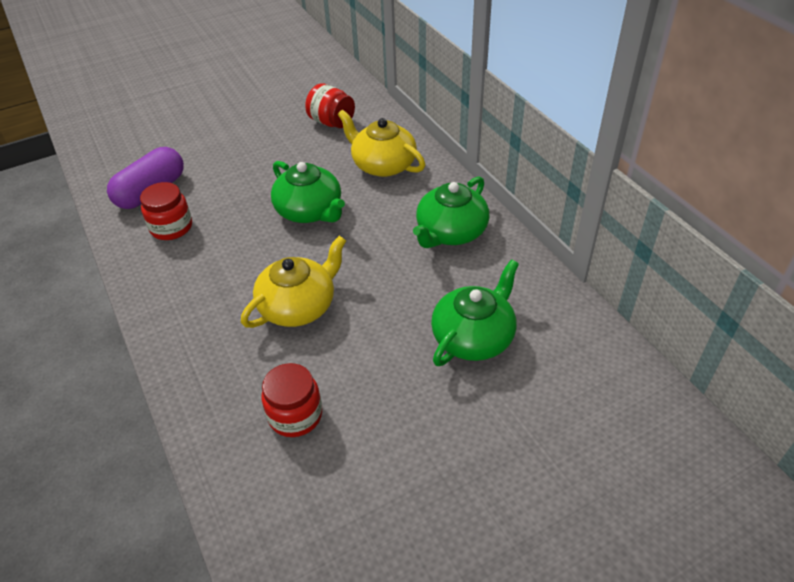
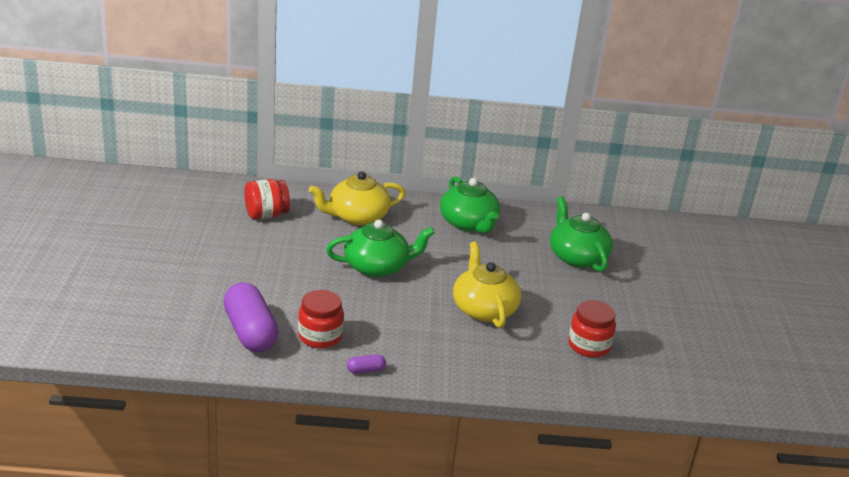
camera: 65 degrees left, 15 degrees down
(138, 274) = (366, 370): none -> purple capsule

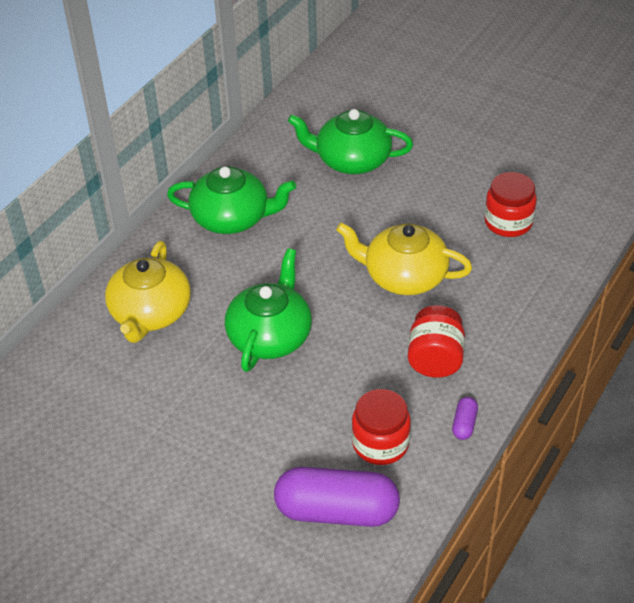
camera: 55 degrees left, 15 degrees up
(266, 215) = (84, 404): red jar -> red jar (435, 359)

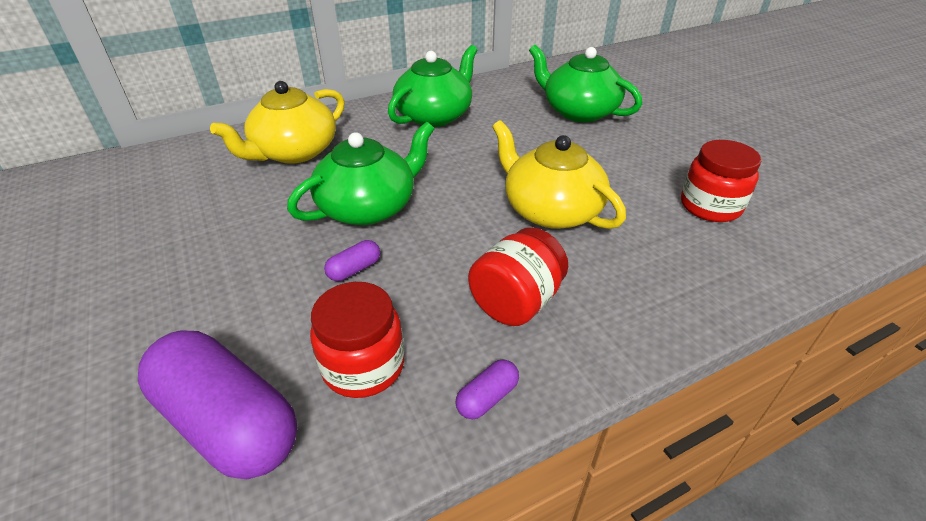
camera: 30 degrees right, 5 degrees down
(232, 218) = (435, 115): green teapot -> green teapot turned 90 degrees counterclockwise
(311, 388) = (354, 269): none -> purple capsule

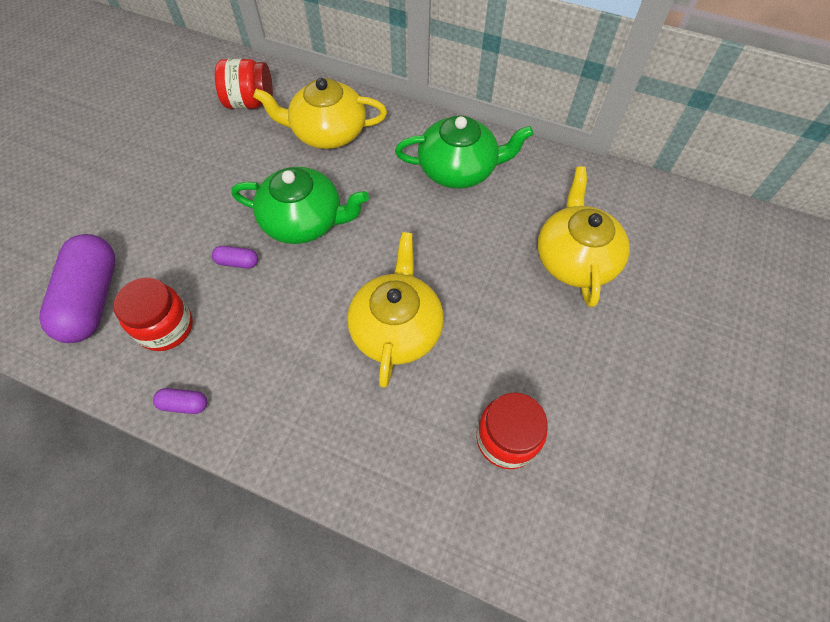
camera: 50 degrees right, 20 degrees up
(516, 302) = (275, 369): red jar -> red jar (250, 102)
(578, 111) = (575, 258): green teapot -> yellow teapot

